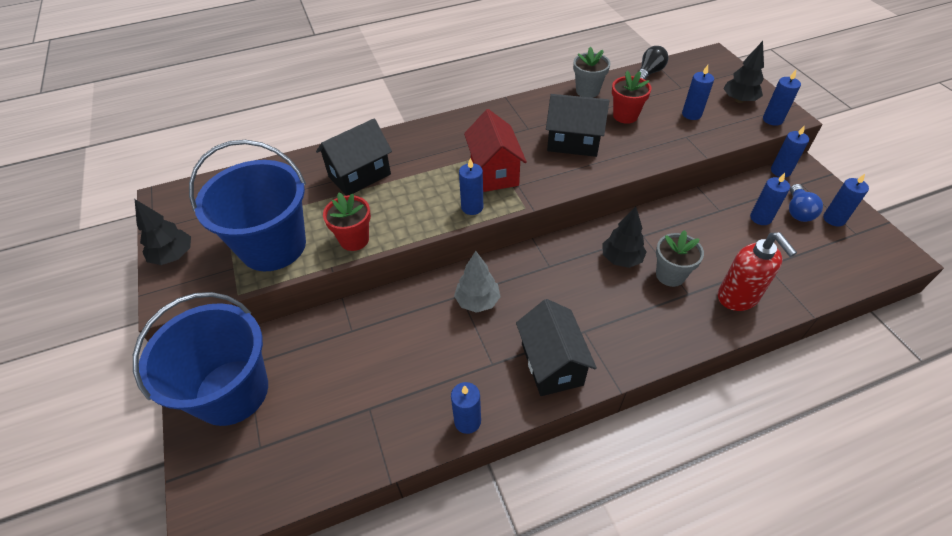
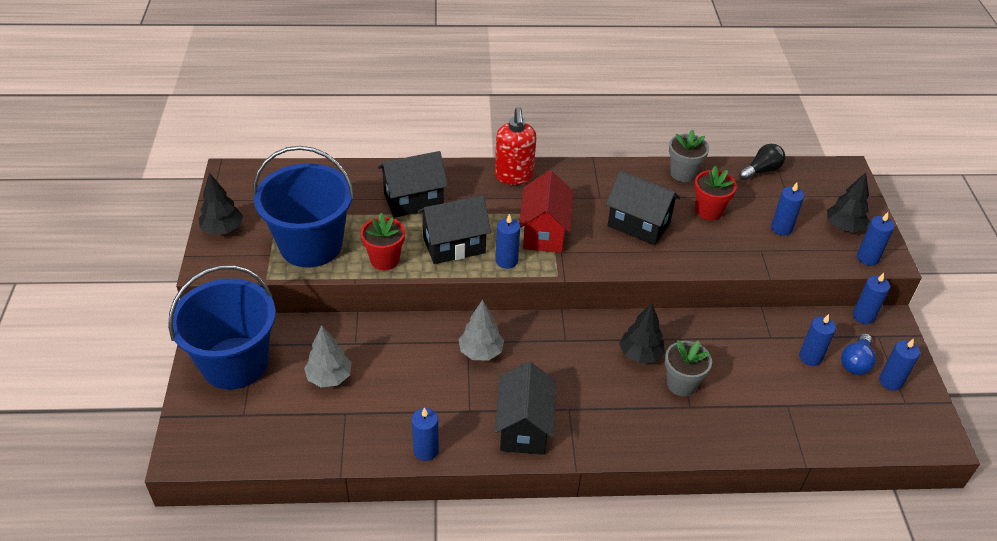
camera: 15 degrees right, 5 degrees down
(338, 375) = (329, 377): none -> grey tree
(416, 206) = (454, 245): none -> black house
(738, 298) = (738, 425): red soap dispenser -> red soap dispenser (514, 176)

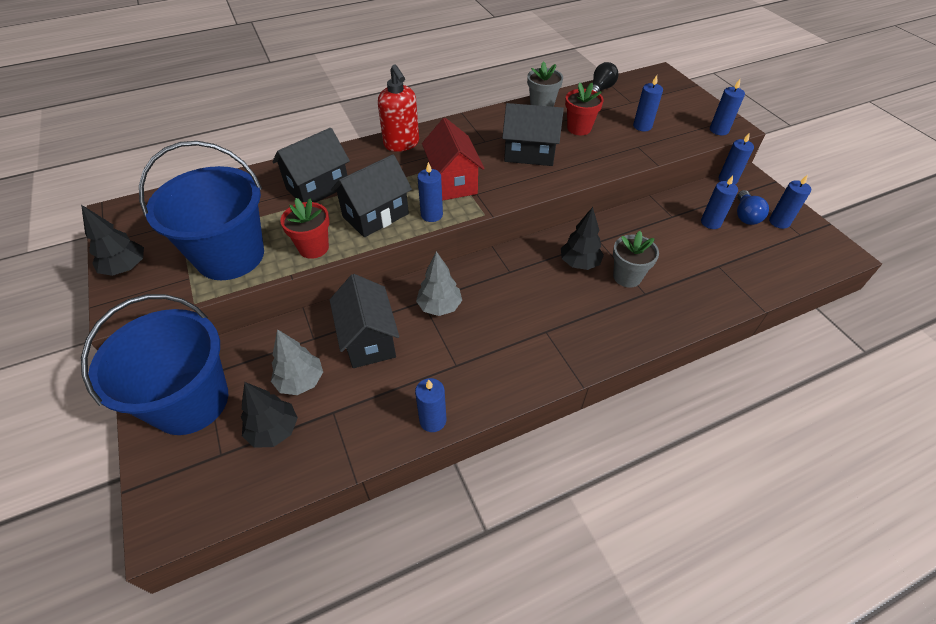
camera: 20 degrees left, 5 degrees up
(524, 427) = (515, 363): black house -> black house (368, 340)
(843, 227) = (686, 113): black tree -> black tree (274, 430)

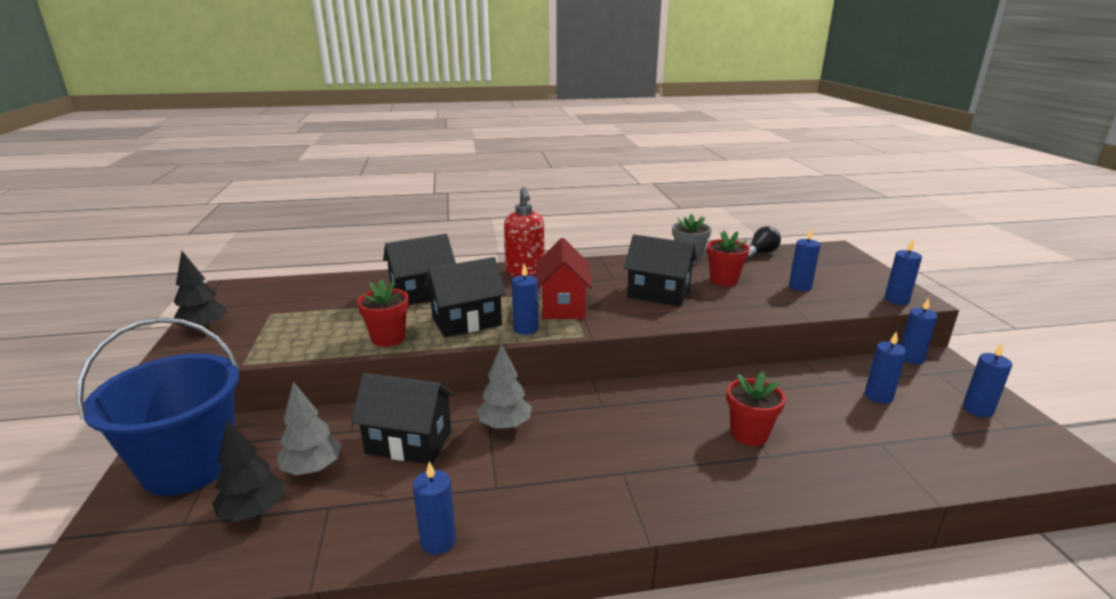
camera: 15 degrees right, 25 degrees down
(230, 256) = (304, 333): blue bucket -> none
(368, 340) = (409, 442): black house -> black house turned 75 degrees counterclockwise
(579, 263) = (691, 411): black tree -> none
(627, 277) = (749, 434): grey flower pot -> red flower pot
(745, 216) = (929, 396): blue light bulb -> none

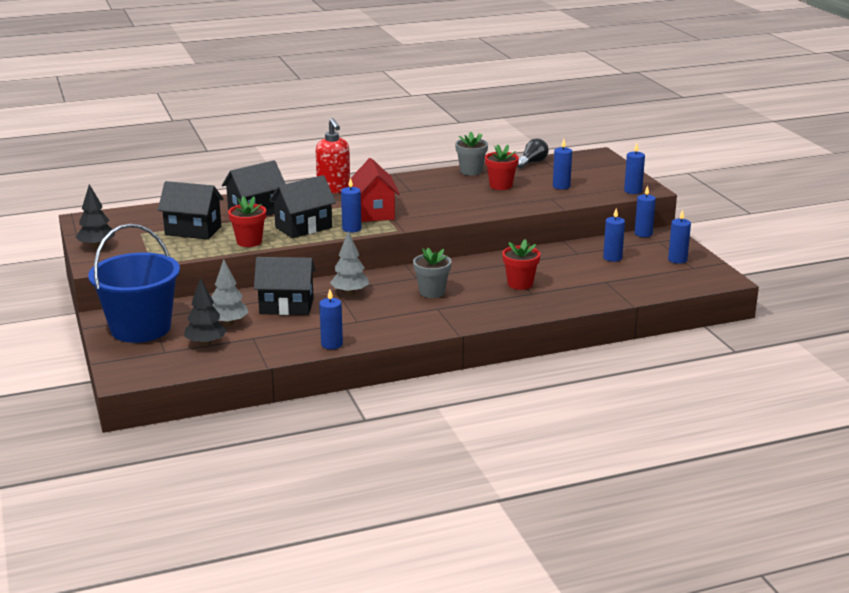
camera: 10 degrees left, 0 degrees up
(619, 437) = (432, 292): none -> grey flower pot
(658, 294) = (449, 199): black house -> black house (193, 231)

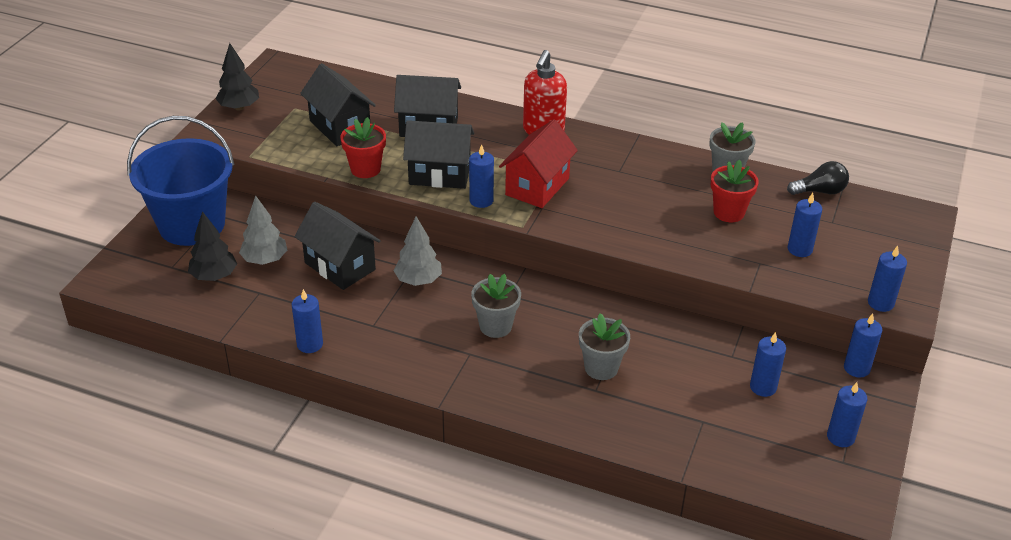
camera: 40 degrees right, 15 degrees up
(520, 284) = (601, 368): red flower pot -> grey flower pot

